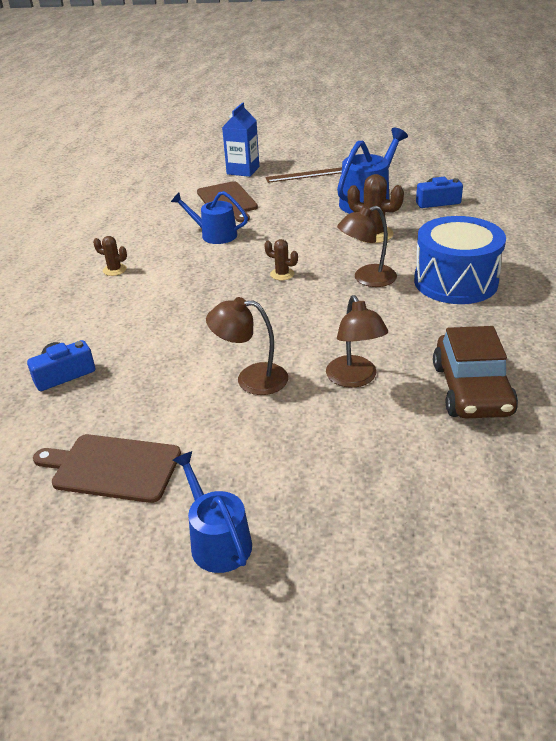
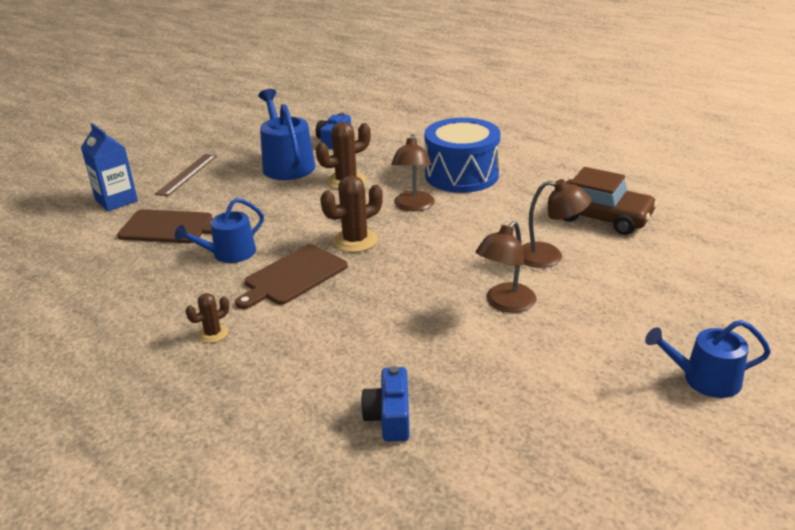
camera: 60 degrees left, 5 degrees down
(112, 467) = (575, 416): brown cutting board -> brown cutting board (293, 276)
(282, 274) = (355, 240): brown cactus -> brown cactus, size x1.75

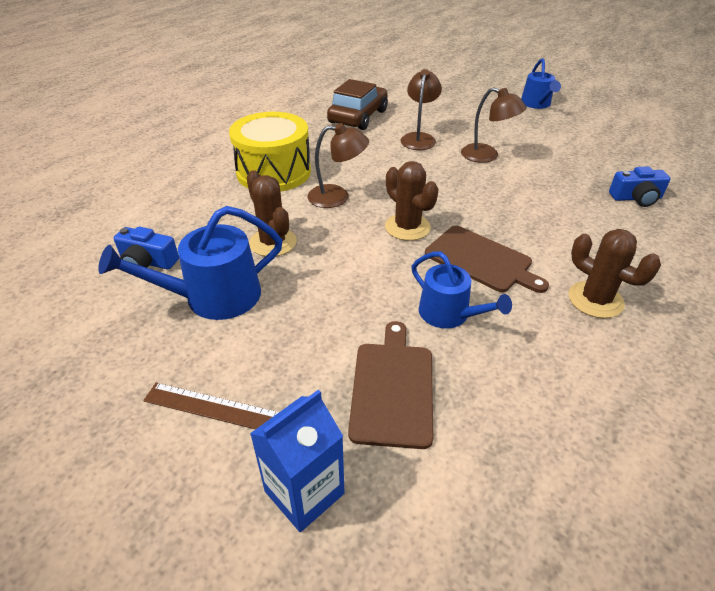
camera: 95 degrees left, 10 degrees up
(213, 333) = (595, 300): brown cactus -> brown cactus, size x1.75
(461, 175) = (274, 172): blue drum -> yellow drum

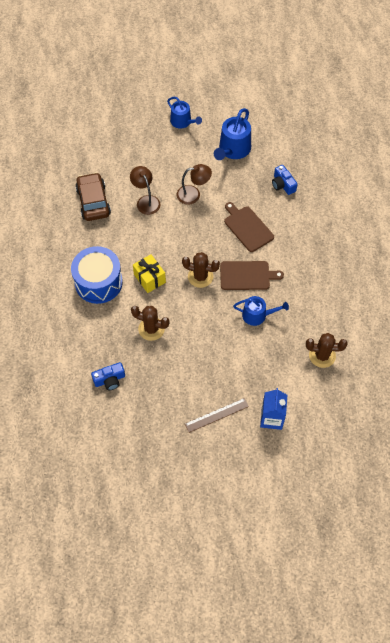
camera: 40 degrees left, 20 degrees up
(213, 297) = (160, 375): blue watering can -> blue watering can (233, 150)
(274, 172) = (98, 282): yellow drum -> blue drum
(337, 197) = (149, 278): brown lamp -> yellow gift
(392, 388) = (265, 363): brown cutting board -> brown cutting board (247, 227)
(595, 300) = (304, 268): brown cactus -> brown cactus (322, 355)
(636, 198) = (283, 185): blue camera -> blue camera turned 105 degrees clockwise

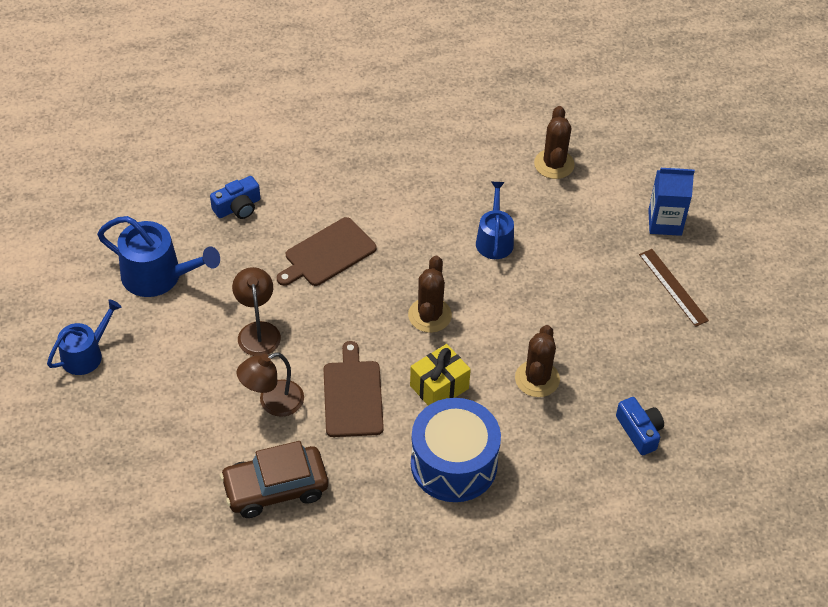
camera: 95 degrees left, 10 degrees down
(247, 275) = (422, 253): brown cutting board -> brown cutting board (352, 395)

